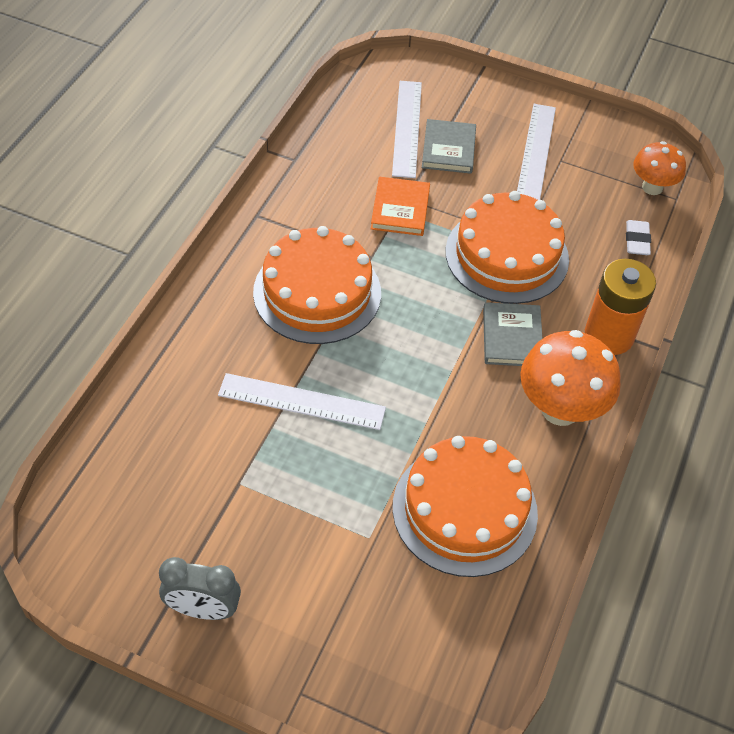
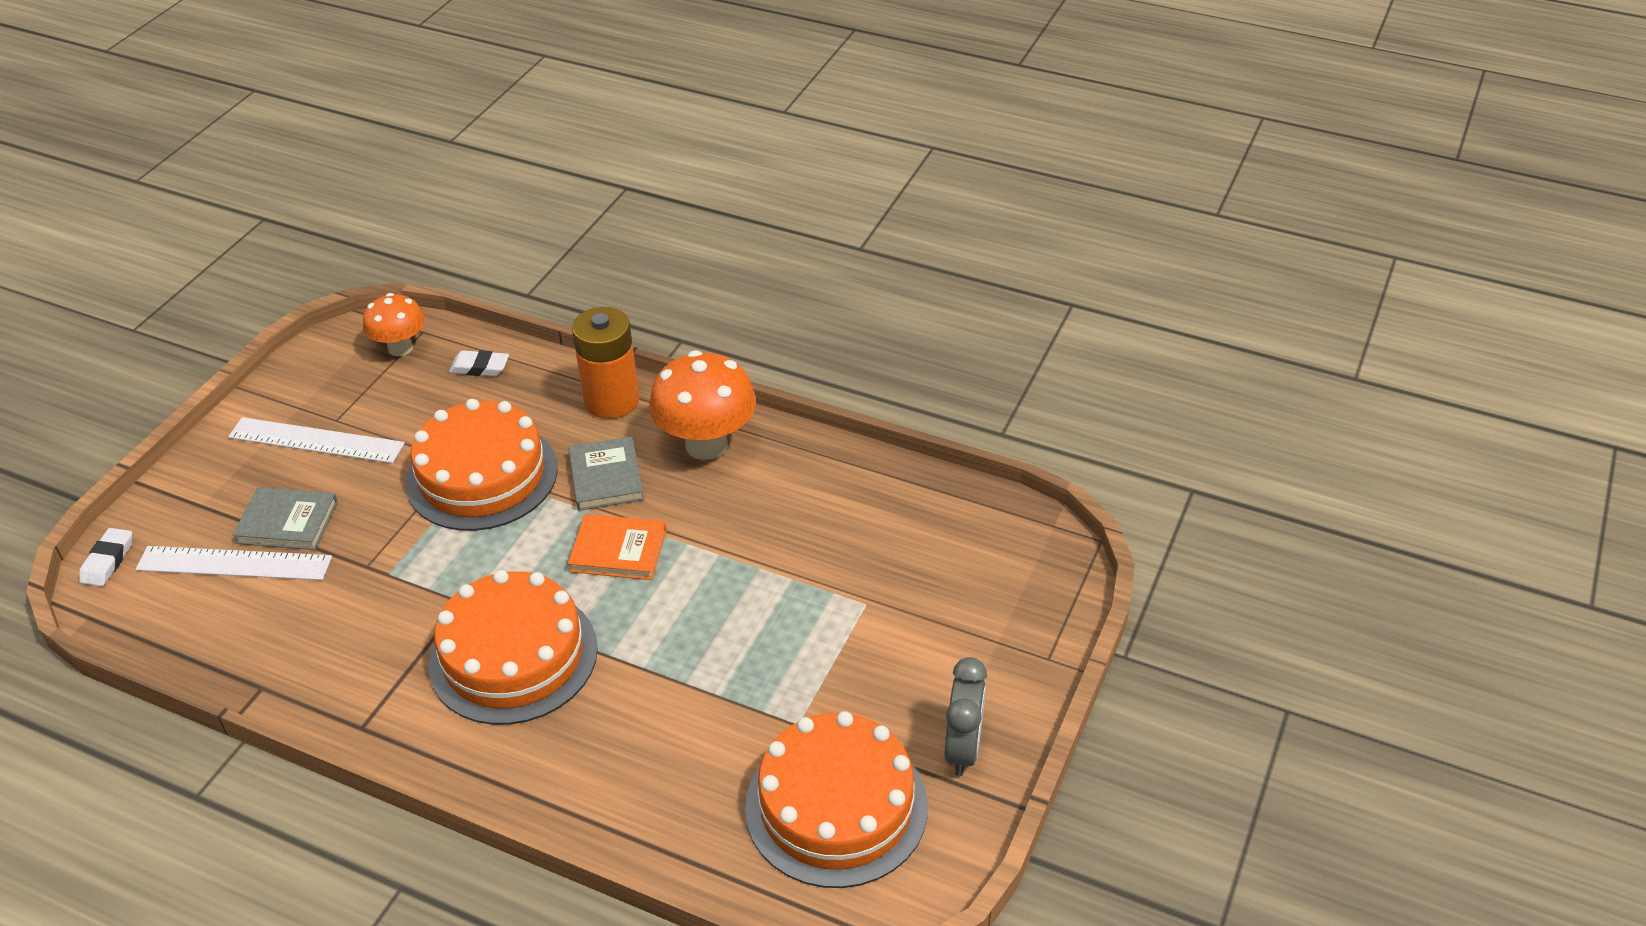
camera: 85 degrees left, 10 degrees down
(301, 401) = (683, 667): white ruler -> none
(400, 209) = (384, 572): orange book -> orange book (618, 550)
(408, 67) = (108, 561): none -> white eraser
(465, 509) = (830, 525): orange cake -> orange cake (836, 806)
(512, 337) = (606, 477): grey book -> grey book turned 75 degrees clockwise

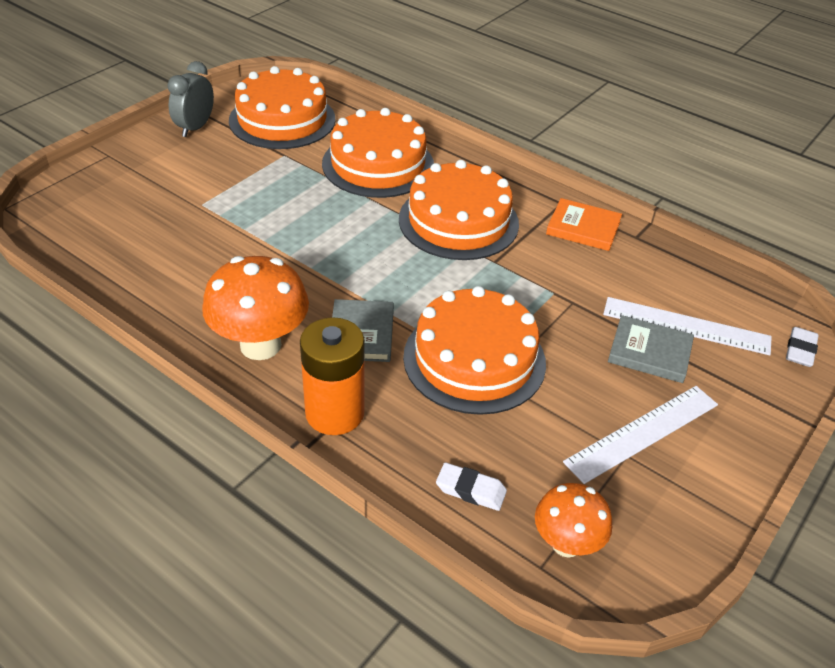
camera: 170 degrees left, 0 degrees up
(316, 440) = (642, 433): white ruler -> white ruler turned 60 degrees counterclockwise
(618, 550) = (367, 272): orange book -> orange book (583, 228)
(649, 739) = (378, 164): none -> orange cake

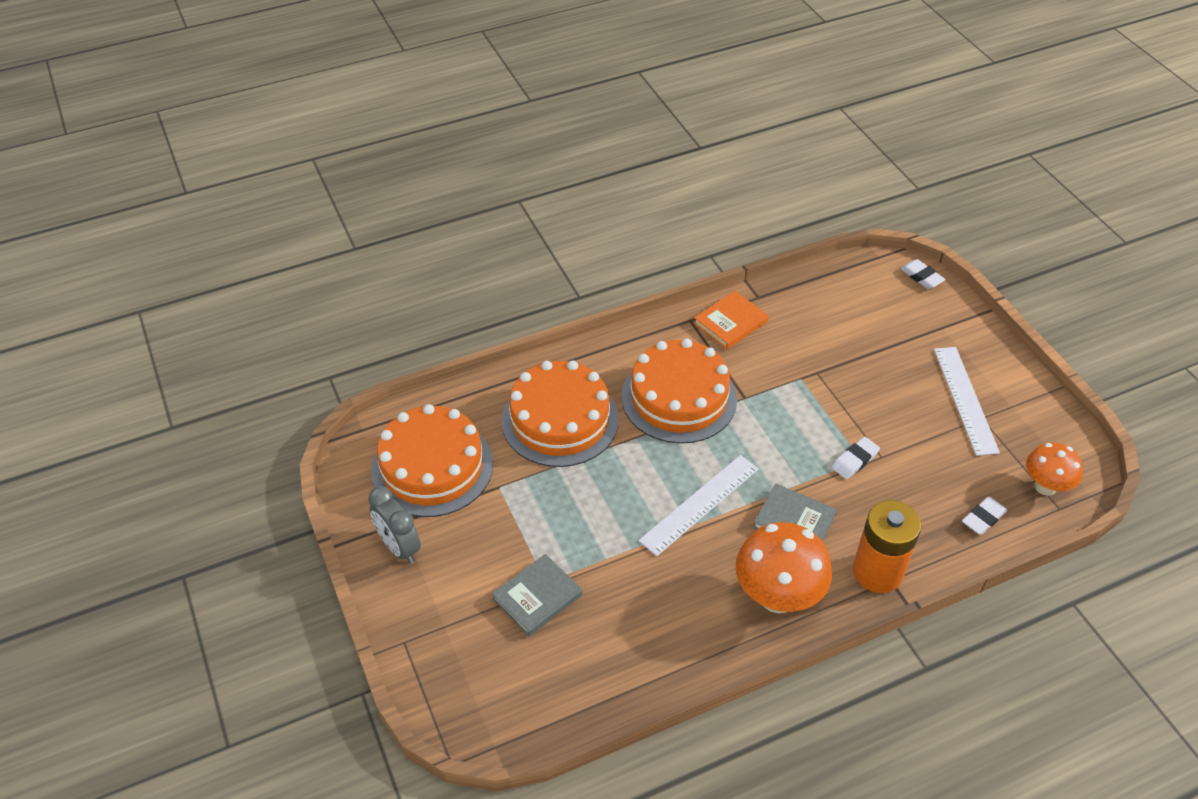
camera: 60 degrees left, 5 degrees up
(474, 359) = (855, 460): orange cake -> white eraser
(649, 352) = (890, 356): grey book -> grey book (537, 597)
(686, 326) = (872, 322): white ruler -> white ruler (699, 504)

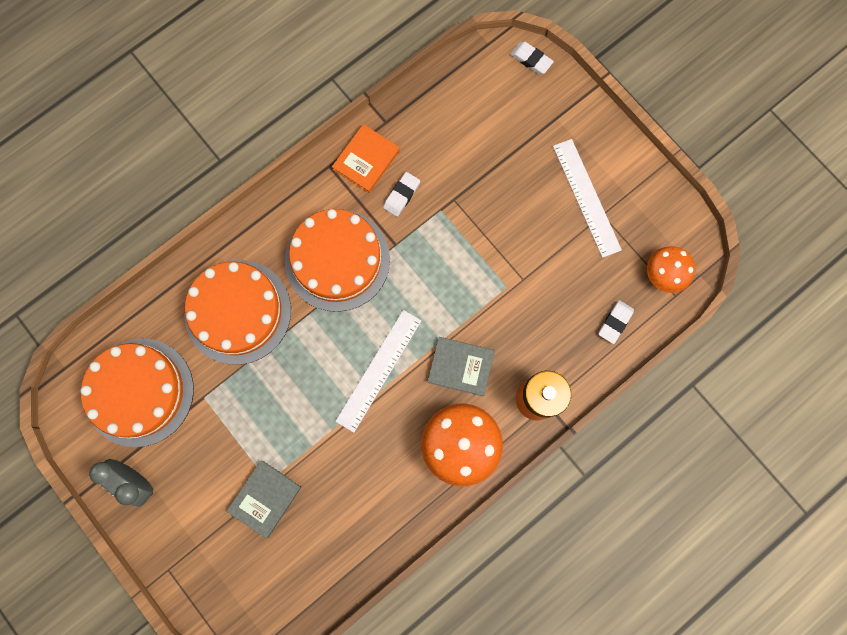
camera: 15 degrees left, 30 degrees up
(855, 460) = (501, 289): white eraser -> white eraser (401, 195)

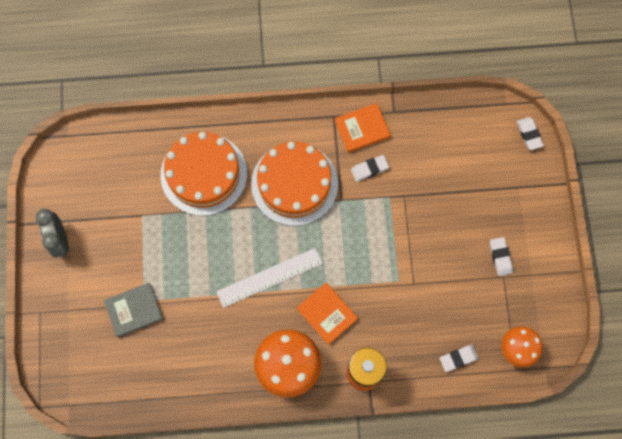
camera: 35 degrees right, 5 degrees down
(139, 392) = (103, 183): orange cake -> none
(460, 367) = (327, 314): grey book -> orange book
(586, 197) = (500, 257): white ruler -> white eraser

